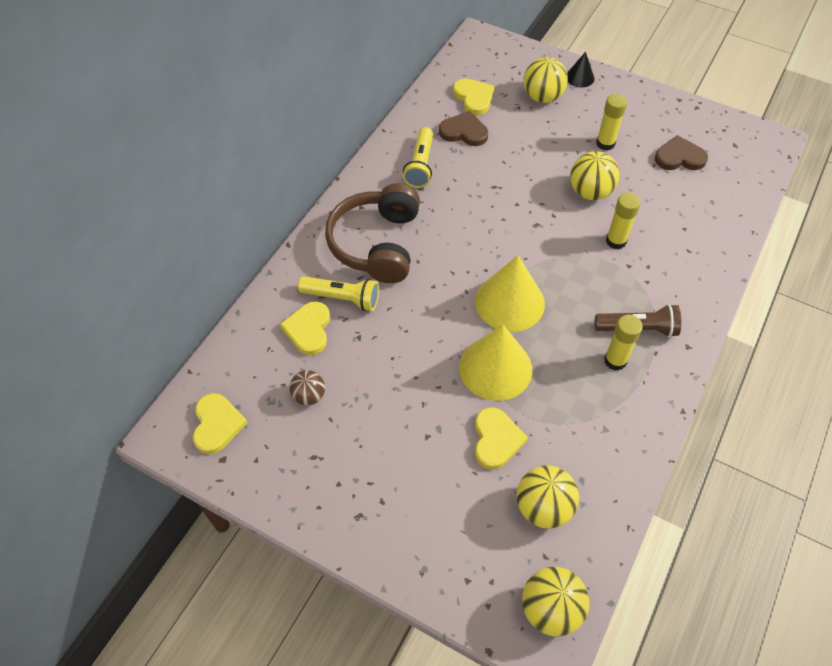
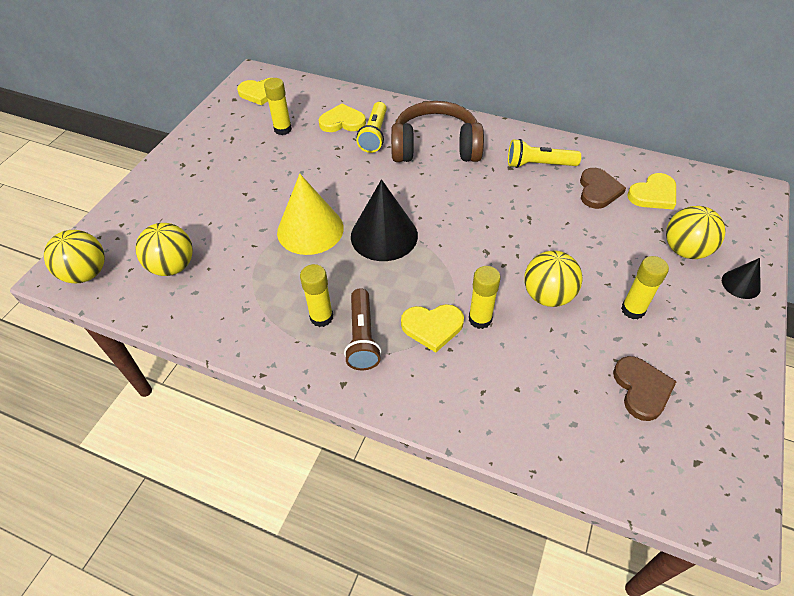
camera: 85 degrees right, 5 degrees down
(309, 396) = (283, 129): brown ball -> yellow glue stick
(496, 439) = (239, 234): yellow heart -> yellow heart (432, 327)
(509, 302) = (384, 235): yellow cone -> black cone

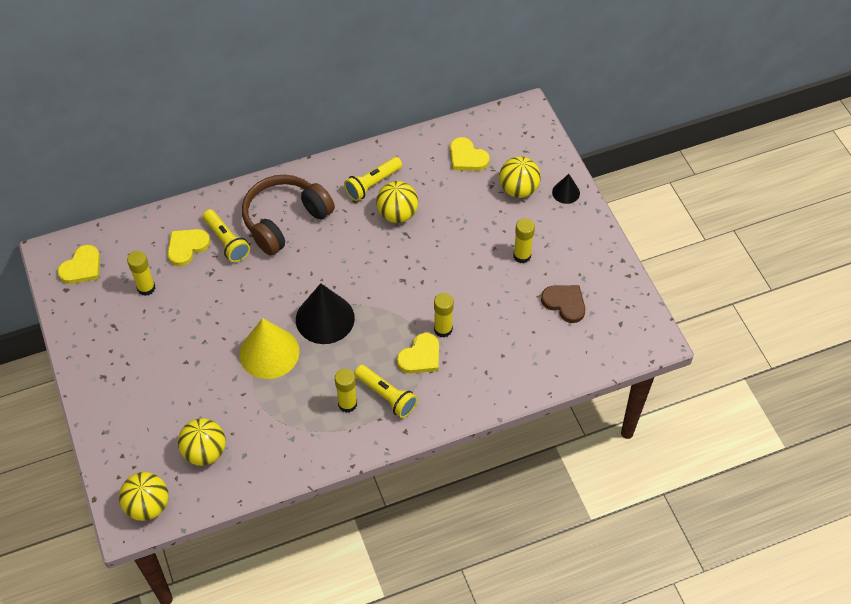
camera: 45 degrees left, 5 degrees up
(362, 337) = (386, 396): brown flashlight -> yellow flashlight
(547, 295) = (467, 283): yellow ball -> yellow ball (397, 214)
(598, 190) = (430, 179): brown heart -> none
(653, 194) = (467, 157): yellow heart -> yellow heart turned 120 degrees clockwise

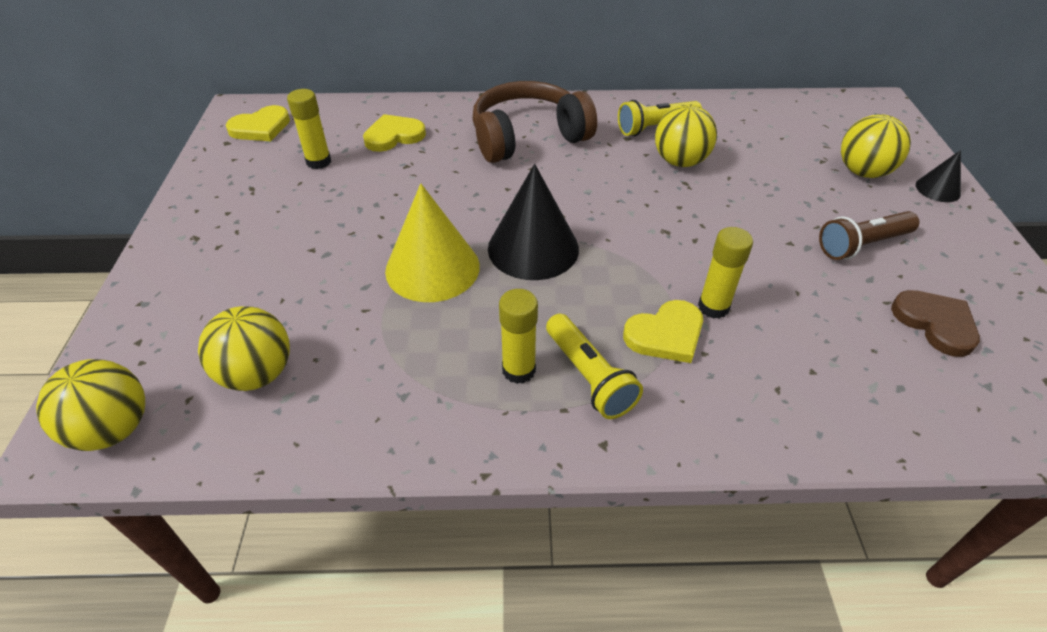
camera: 20 degrees right, 10 degrees down
(226, 241) = (444, 141): yellow flashlight -> none
(467, 157) = (791, 128): yellow heart -> none
(522, 256) = (862, 245): yellow glue stick -> brown flashlight

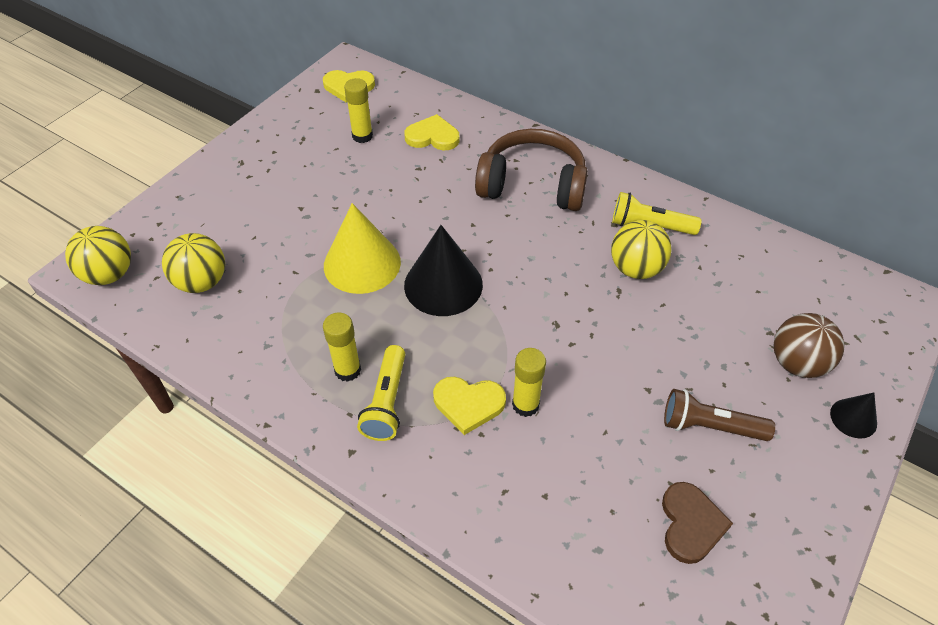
camera: 35 degrees right, 5 degrees up
(863, 172) = (797, 363): yellow ball -> brown ball

